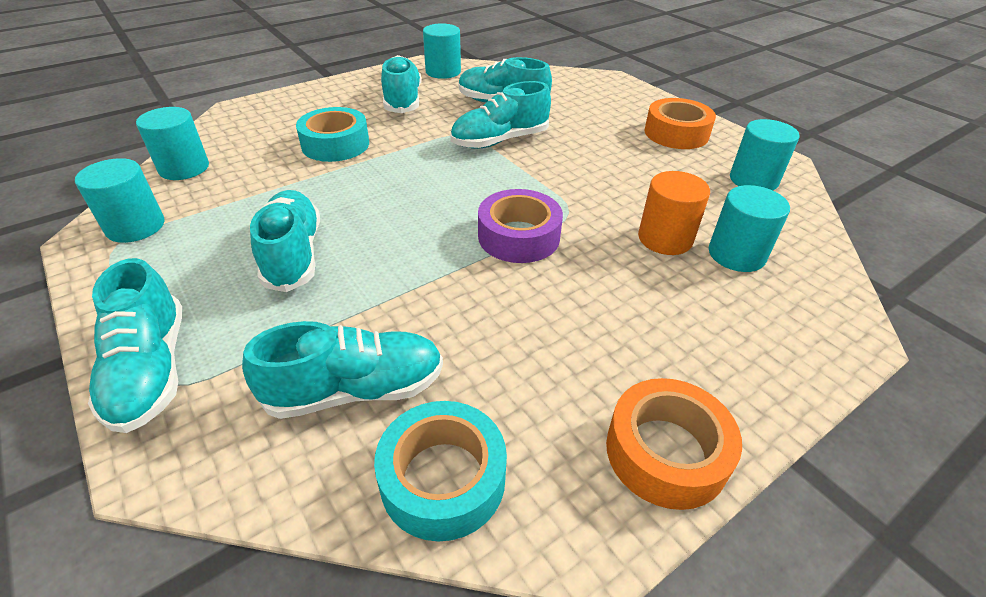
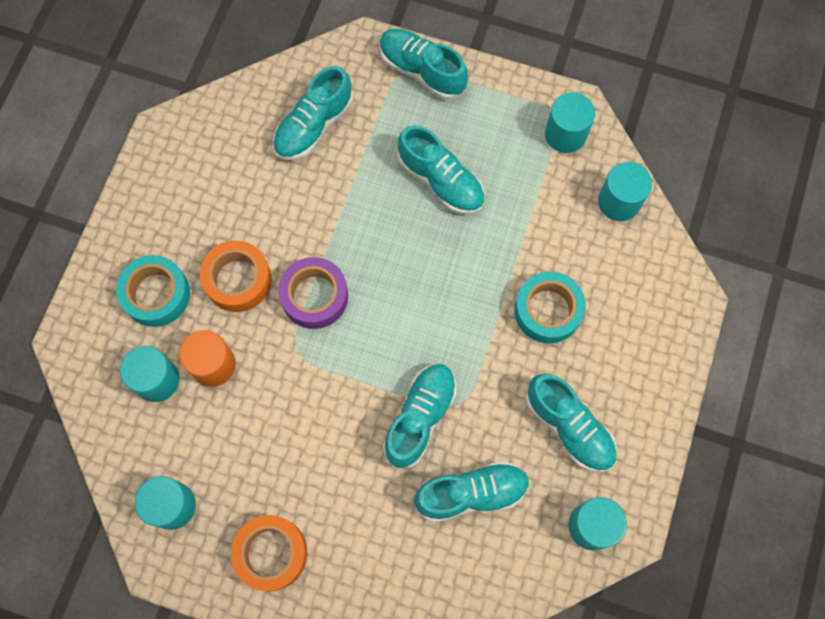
camera: 145 degrees right, 30 degrees up
(443, 478) = (238, 114): turquoise tape -> turquoise tape (156, 294)
(666, 452) = (146, 190): orange tape -> orange tape (238, 280)

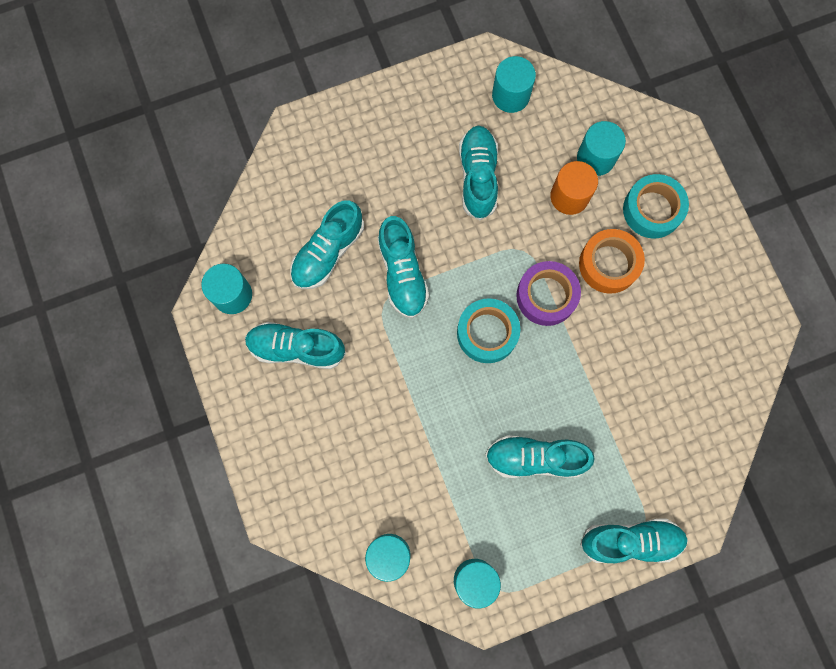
camera: 140 degrees right, 5 degrees up
(271, 553) = (424, 117): orange tape -> none
(314, 126) = (667, 423): turquoise shoe -> turquoise shoe (478, 177)
(547, 311) = (375, 421): turquoise tape -> turquoise tape (487, 333)

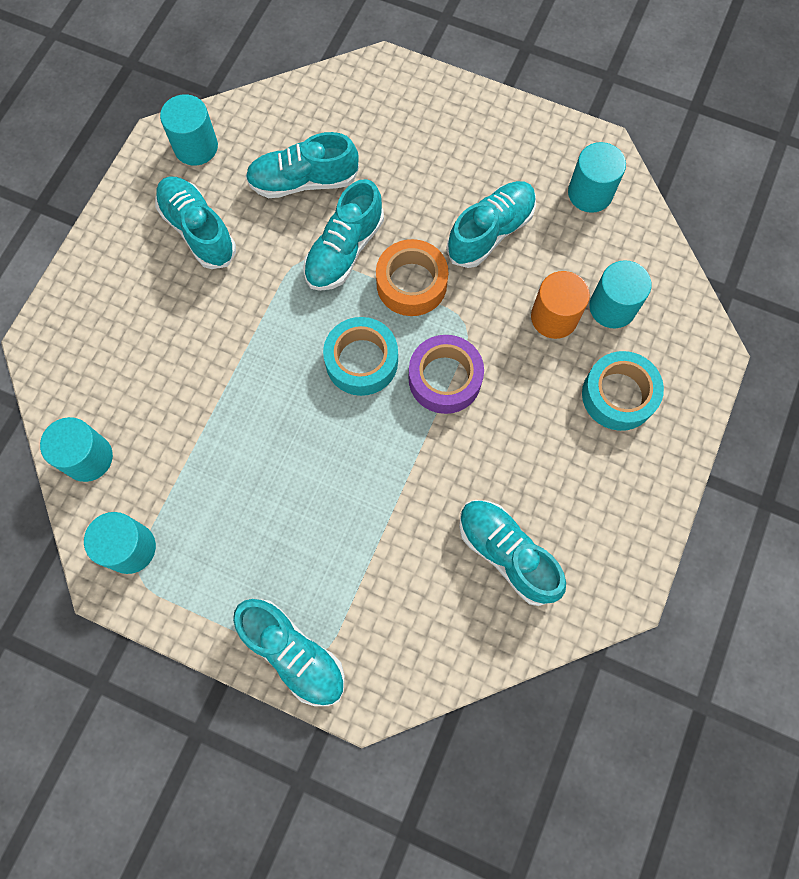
camera: 45 degrees right, 5 degrees down
(535, 458) = (289, 501): turquoise shoe -> turquoise shoe (507, 553)
(609, 264) = (529, 404): orange tape -> orange tape (411, 283)

